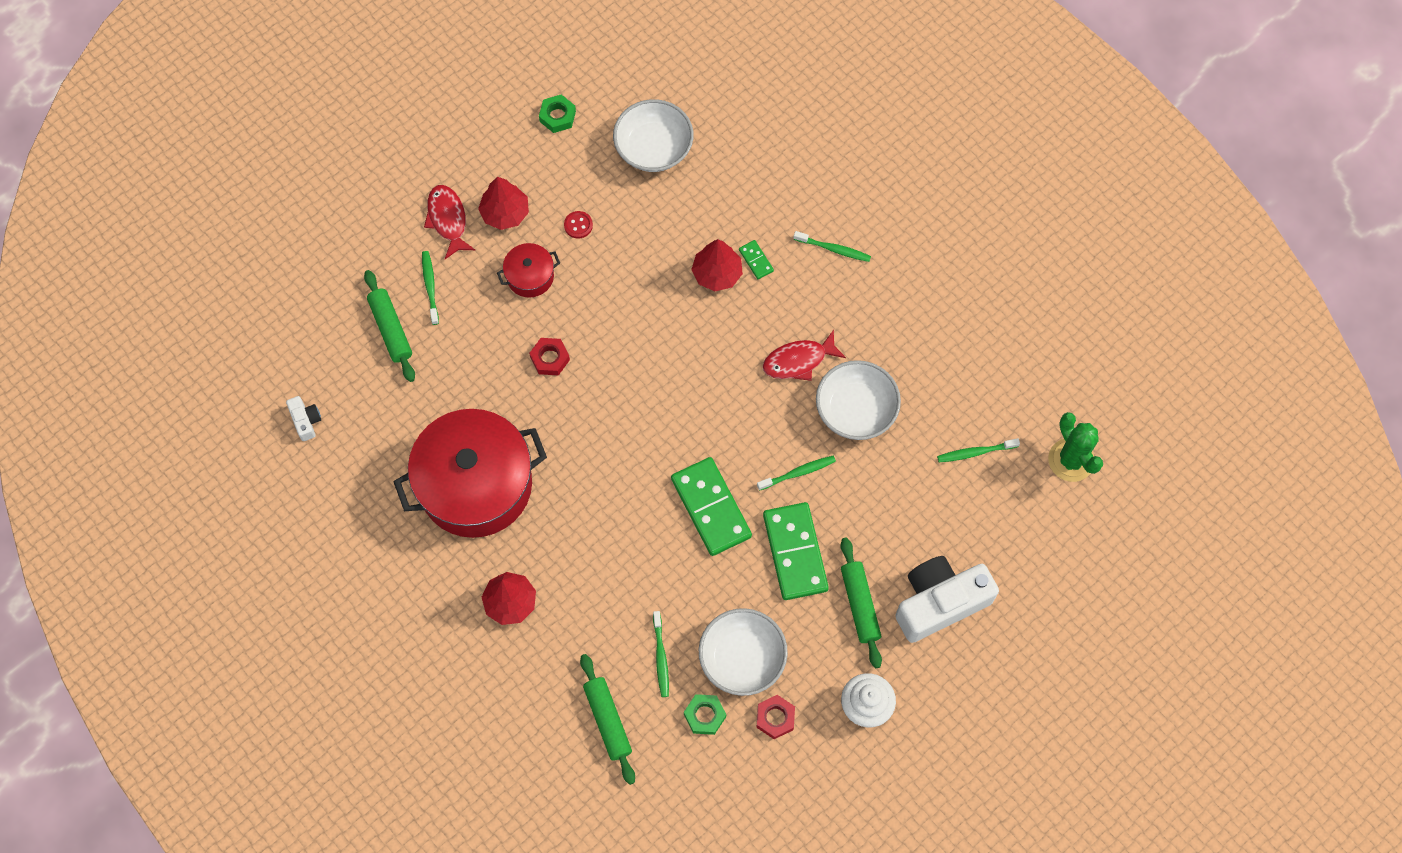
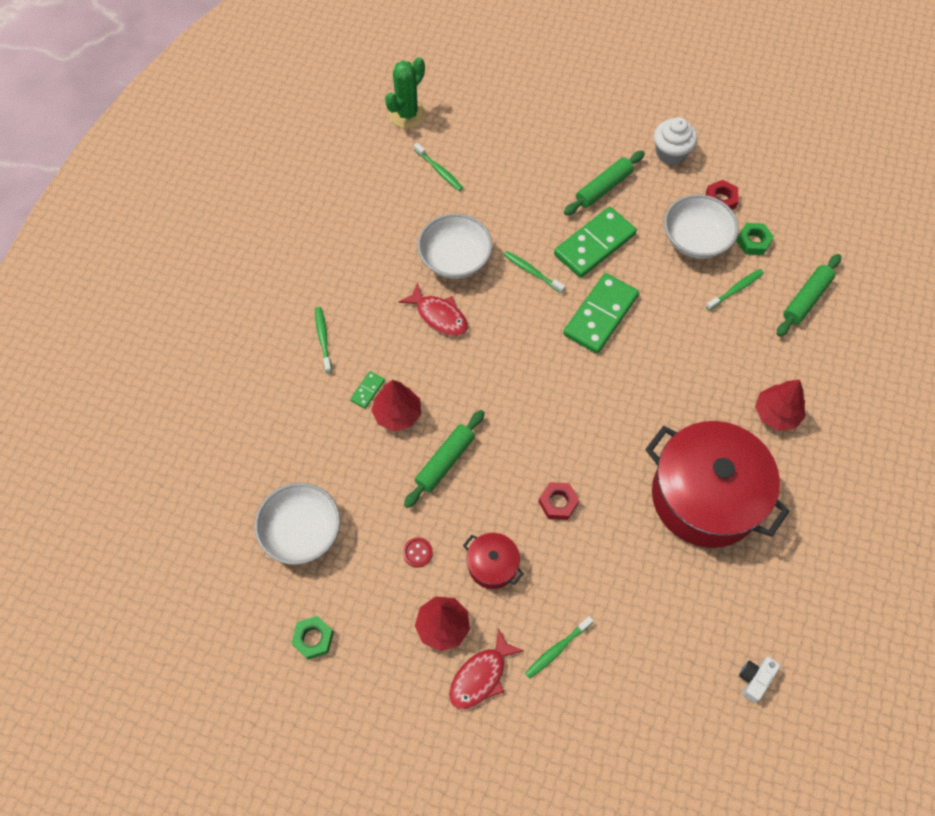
camera: 120 degrees left, 5 degrees down
(391, 329) = (620, 659): green rolling pin -> green rolling pin (445, 462)
(939, 602) = (567, 144): white camera -> none

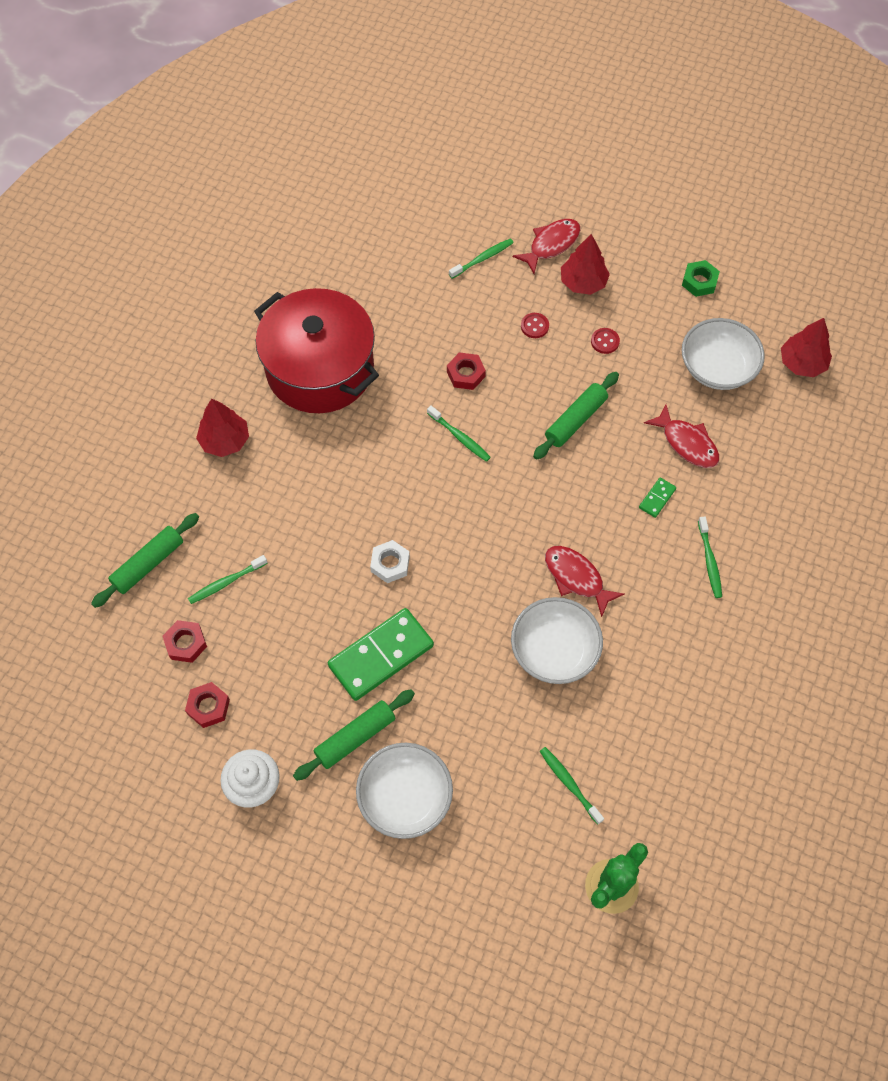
camera: 175 degrees left, 0 degrees up
(337, 446) = (686, 443): none -> red fish
(397, 414) = (624, 471): red tree -> red tree (802, 363)
(492, 565) = (534, 326): red pot -> red button
(532, 272) = (462, 625): green toothbrush -> green toothbrush (460, 437)
(600, 315) = (390, 564): green domino -> white nut
(696, 239) = (255, 652): white bowl -> white bowl (405, 797)
(753, 242) = (186, 643): green nut -> red nut
(755, 679) = (316, 226): white camera -> none

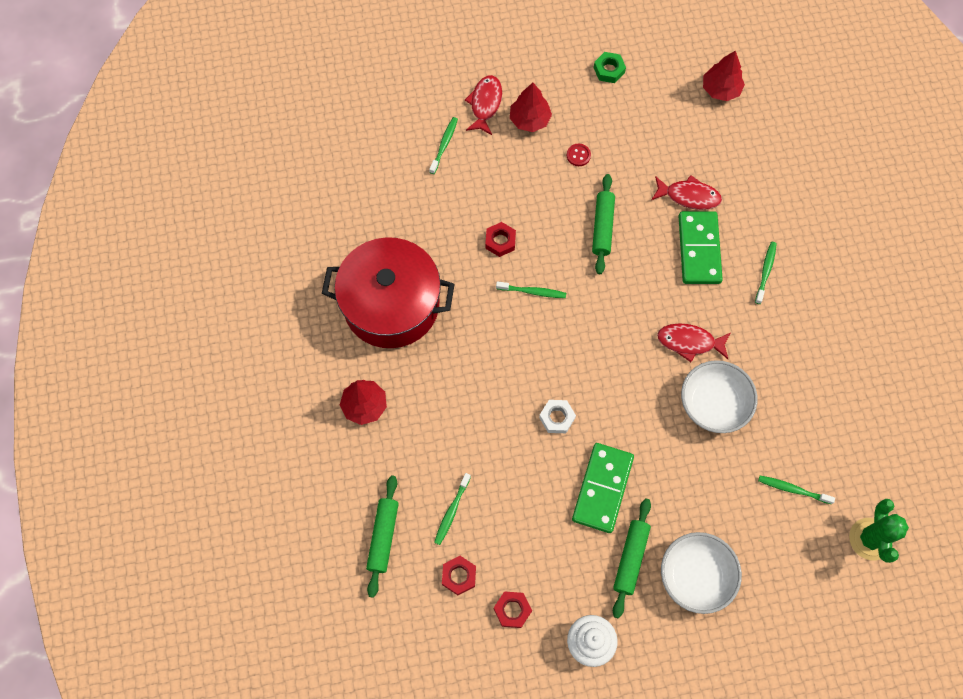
camera: 35 degrees left, 5 degrees up
(534, 326) = (521, 174): red button -> none
(657, 498) = (699, 249): green domino -> green domino, size x2.30
(709, 561) = (765, 272): green toothbrush -> green toothbrush turned 120 degrees counterclockwise
(717, 367) = (668, 127): white bowl -> none

